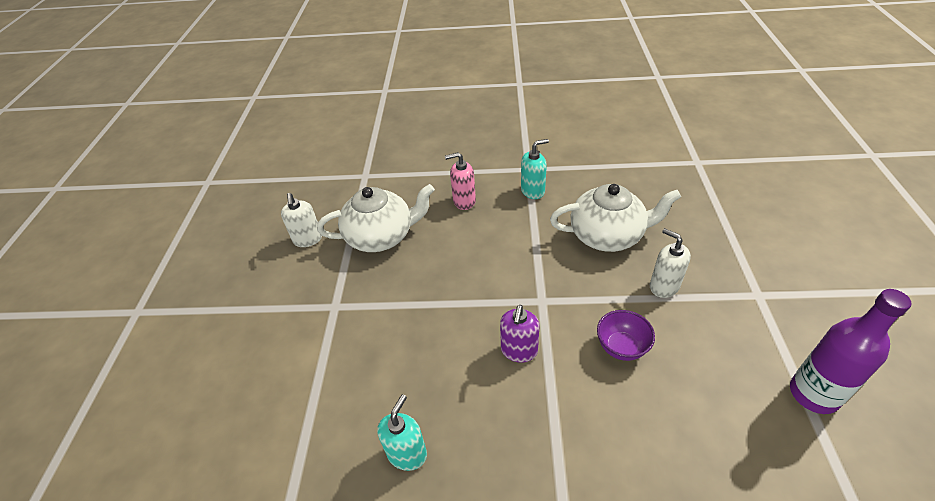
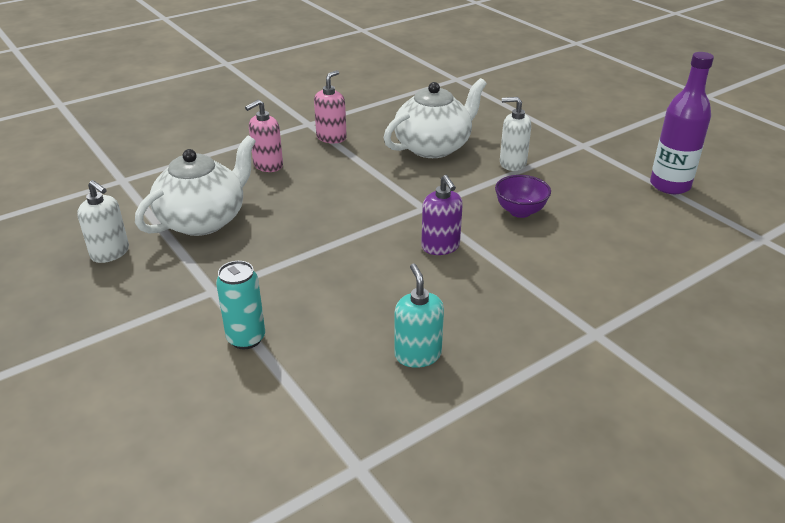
camera: 40 degrees left, 10 degrees down
(317, 363) = (246, 338): none -> turquoise can
(533, 191) = (331, 138): turquoise soap dispenser -> pink soap dispenser

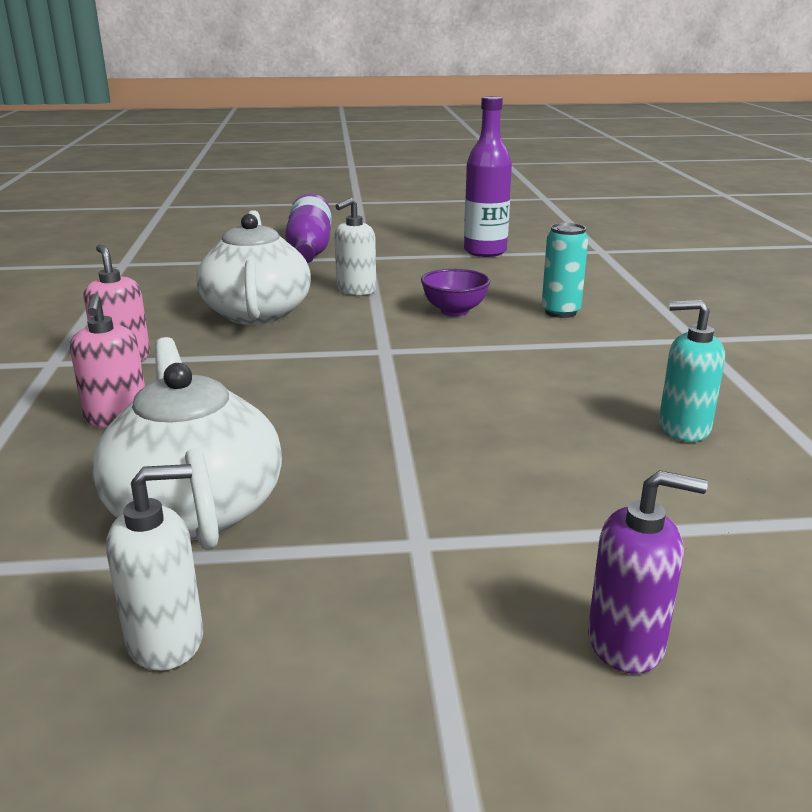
camera: 60 degrees left, 10 degrees down
(246, 338) = (572, 540): turquoise can -> turquoise can (560, 312)
(440, 247) = (478, 363): purple soap dispenser -> purple soap dispenser (626, 642)
(566, 120) = (309, 250): none -> purple bottle

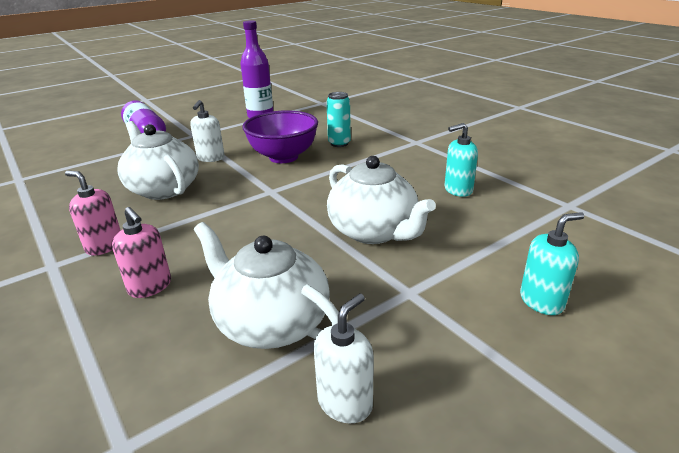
camera: 30 degrees left, 5 degrees up
(454, 311) = (283, 157): purple bowl -> purple bowl, size x1.76
(467, 445) = (374, 231): none -> white teapot
(626, 642) = (542, 301): purple soap dispenser -> turquoise soap dispenser

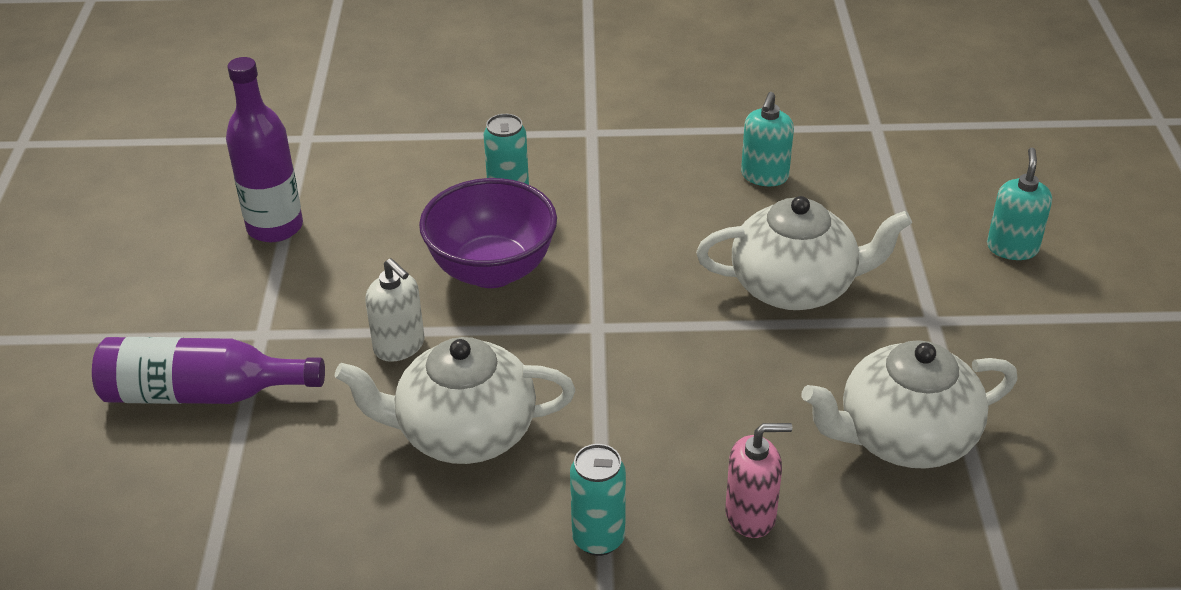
camera: 55 degrees left, 10 degrees up
(104, 246) = (598, 539): pink soap dispenser -> turquoise can
(345, 402) = (1052, 433): white soap dispenser -> none

